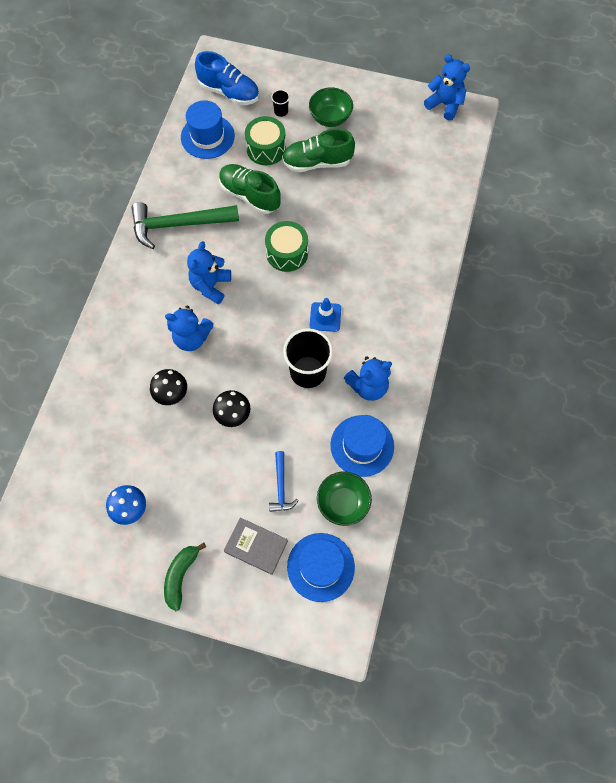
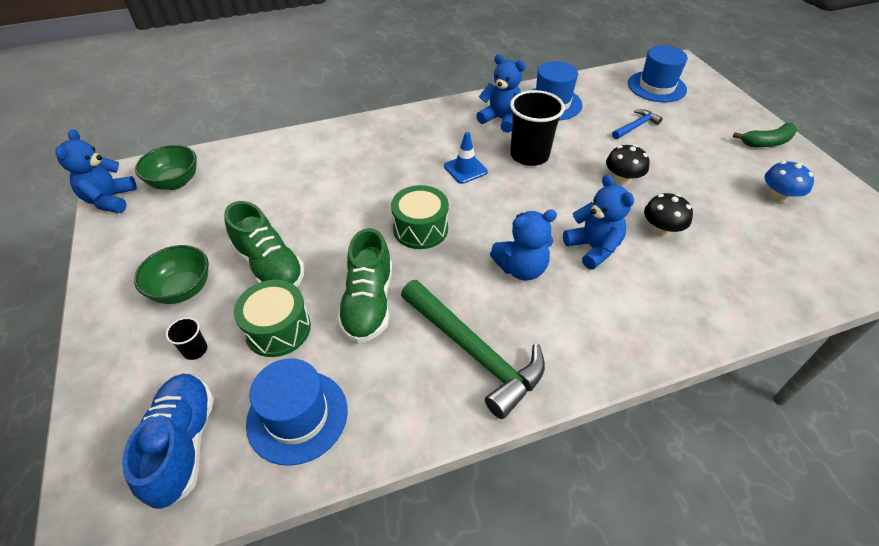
camera: 125 degrees left, 20 degrees down
(256, 546) = (691, 118): grey book -> none
(343, 503) = (603, 95): green bowl -> green bowl (175, 182)

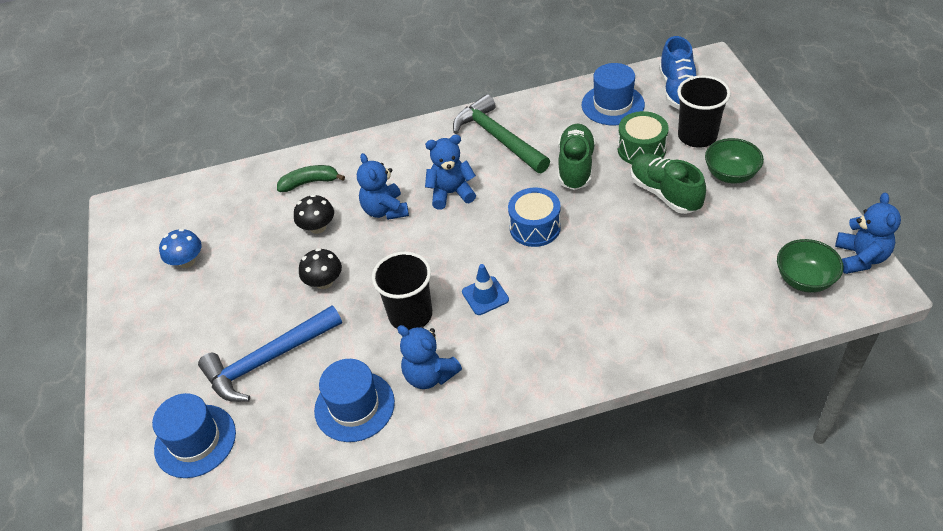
camera: 170 degrees left, 0 degrees up
(195, 350) = (697, 136): black cup -> black cup, size x2.24
(420, 229) = (535, 227): green drum -> blue drum
(636, 126) = (268, 360): blue hammer -> blue hammer, size x2.00
(767, 142) = (137, 332): green banana -> green banana (310, 182)

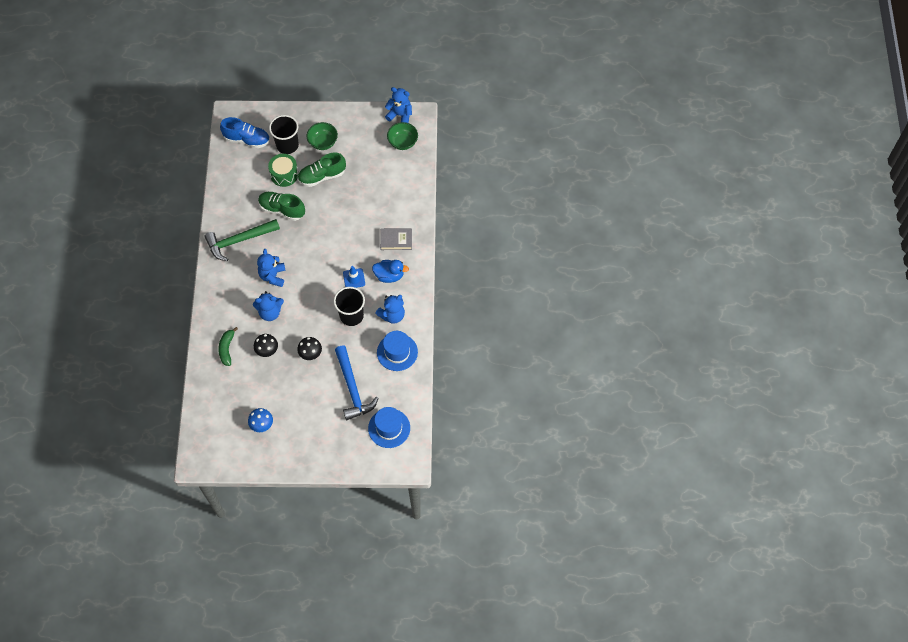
camera: 80 degrees left, 15 degrees up
(510, 345) = (389, 276): none -> blue duck
(535, 227) = (318, 243): blue drum -> none
(589, 333) = (396, 240): none -> grey book
(612, 105) = (241, 175): blue hat -> none

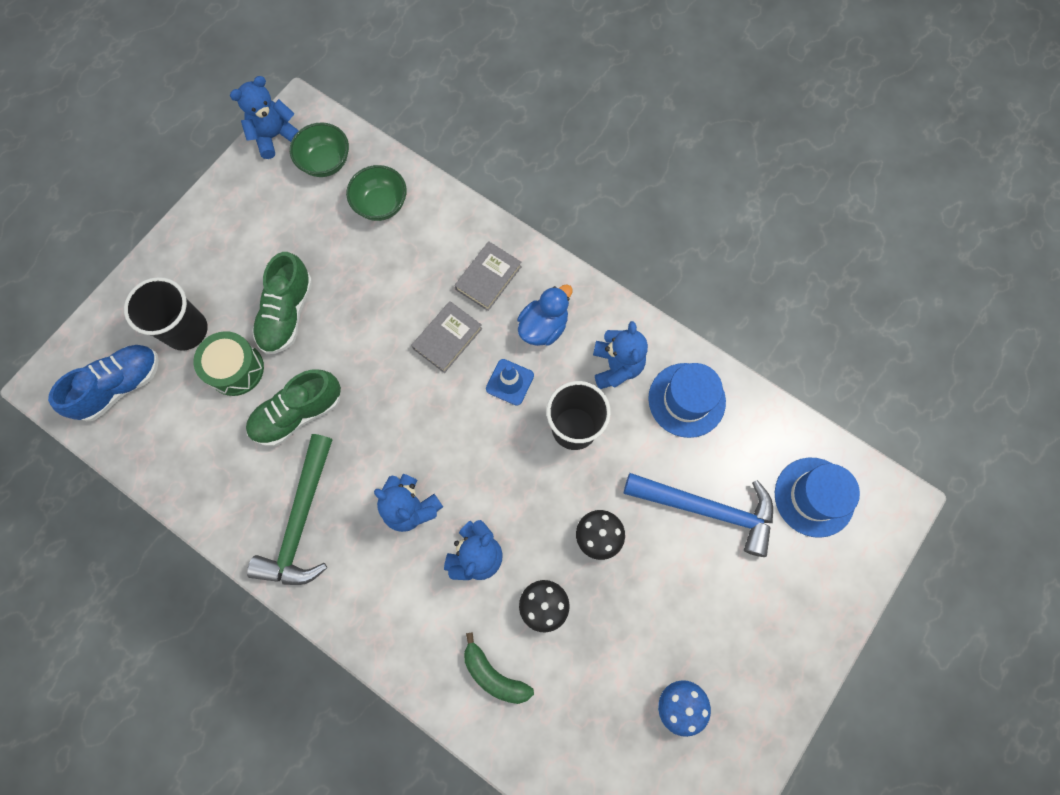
camera: 55 degrees left, 10 degrees up
(323, 142) = (228, 274): green bowl -> green bowl (381, 204)
(356, 242) = (447, 338): none -> grey book

